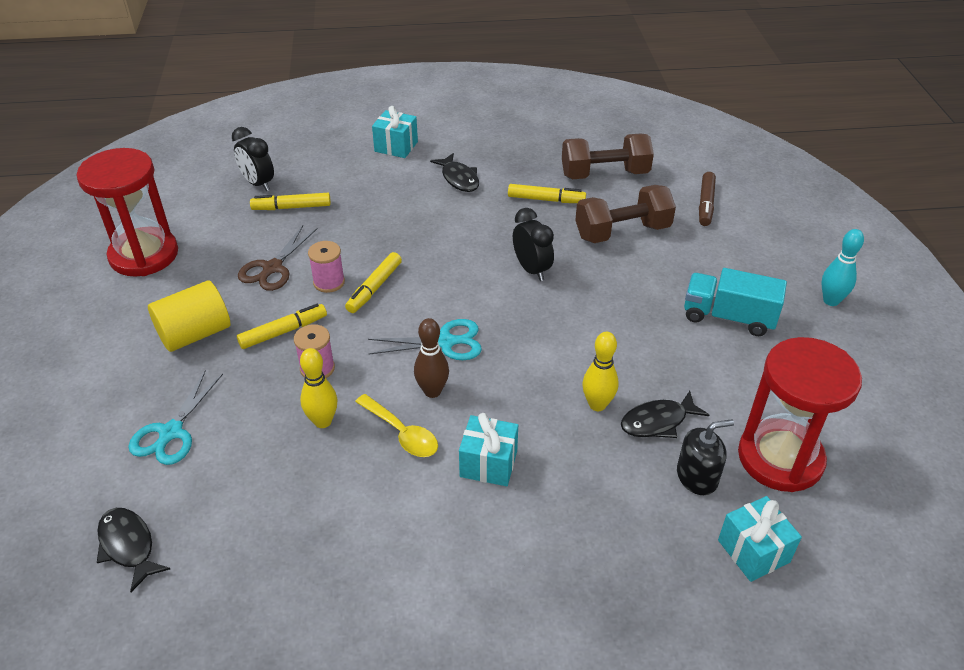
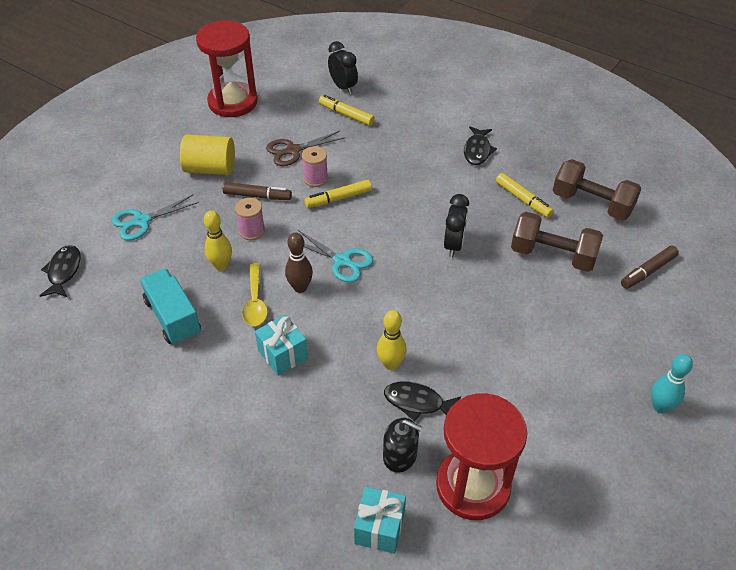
camera: 40 degrees right, 5 degrees up
(258, 184) = (343, 87): black clock -> black clock turned 150 degrees clockwise
(283, 332) = (257, 196): yellow marker -> brown marker
(396, 146) = (460, 104): turquoise gift -> none
(728, 317) = (558, 366): turquoise truck -> turquoise truck (173, 317)

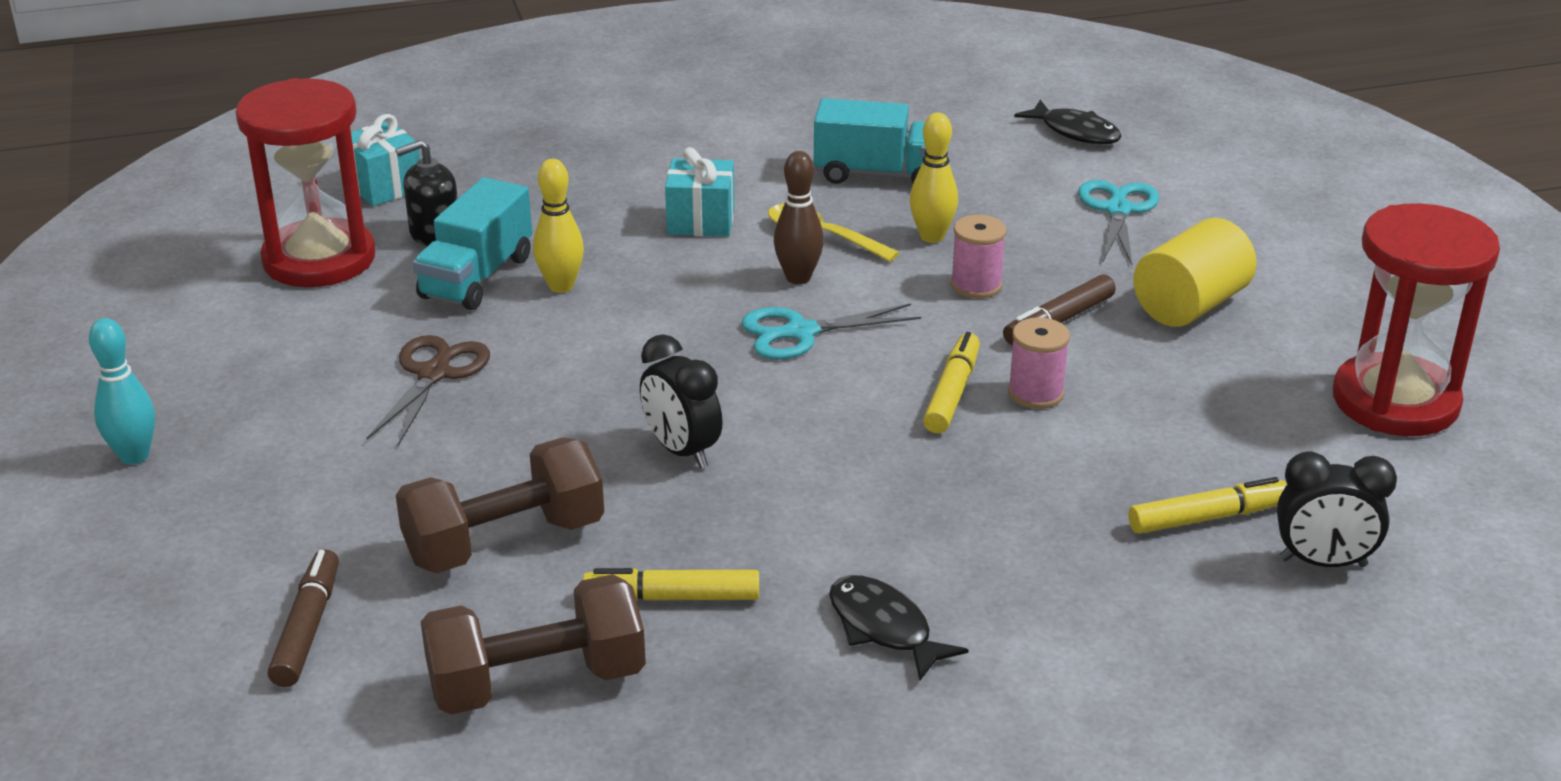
camera: 130 degrees right, 15 degrees down
(293, 150) = (1150, 404): brown scissors -> brown scissors (434, 374)
(417, 402) = (477, 277): black fish -> turquoise truck

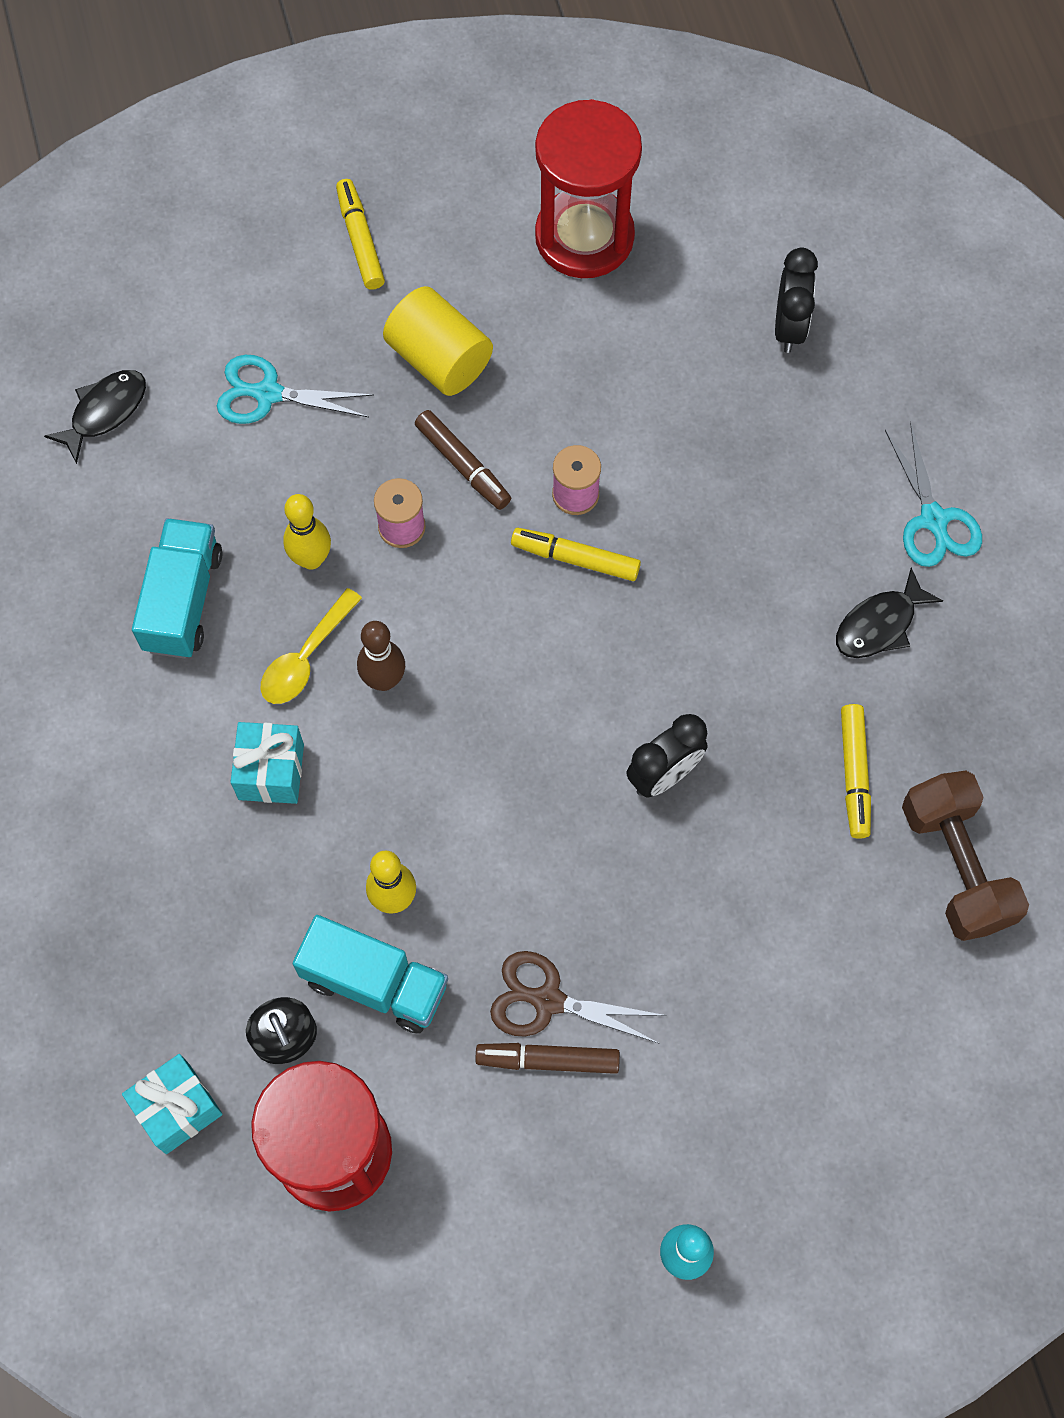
camera: 90 degrees left, 35 degrees up
(307, 628) = (907, 1049): brown marker -> brown marker (548, 1060)
(505, 542) = (792, 908): brown dumbbell -> none
(801, 332) = (480, 678): turquoise scissors -> turquoise scissors (933, 519)
(1207, 518) = (740, 393): yellow marker -> yellow marker (360, 240)

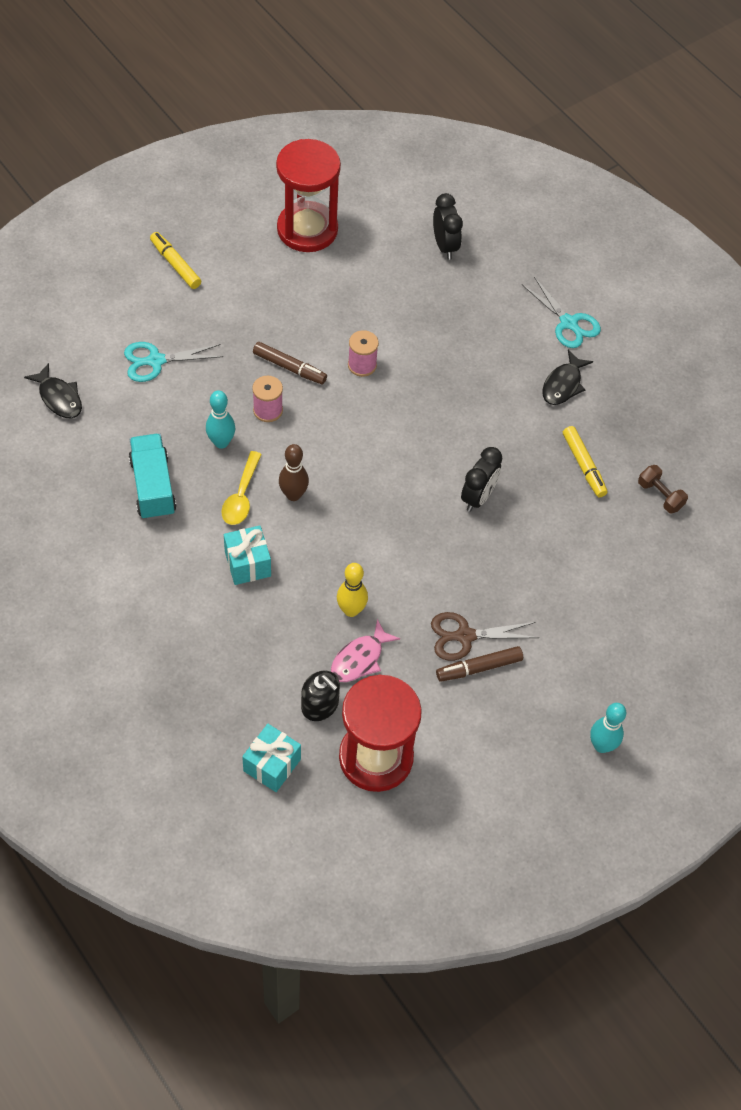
camera: 25 degrees left, 10 degrees down
(104, 412) = (59, 398): black fish -> black fish turned 120 degrees clockwise
(311, 559) = (221, 442): yellow bowling pin -> turquoise bowling pin
(375, 983) = (360, 658): turquoise truck -> pink fish
(439, 359) = (250, 315): yellow cylinder -> none
(575, 558) = (377, 399): yellow marker -> none
(956, 866) = (660, 495): brown dumbbell -> brown dumbbell, size x0.53

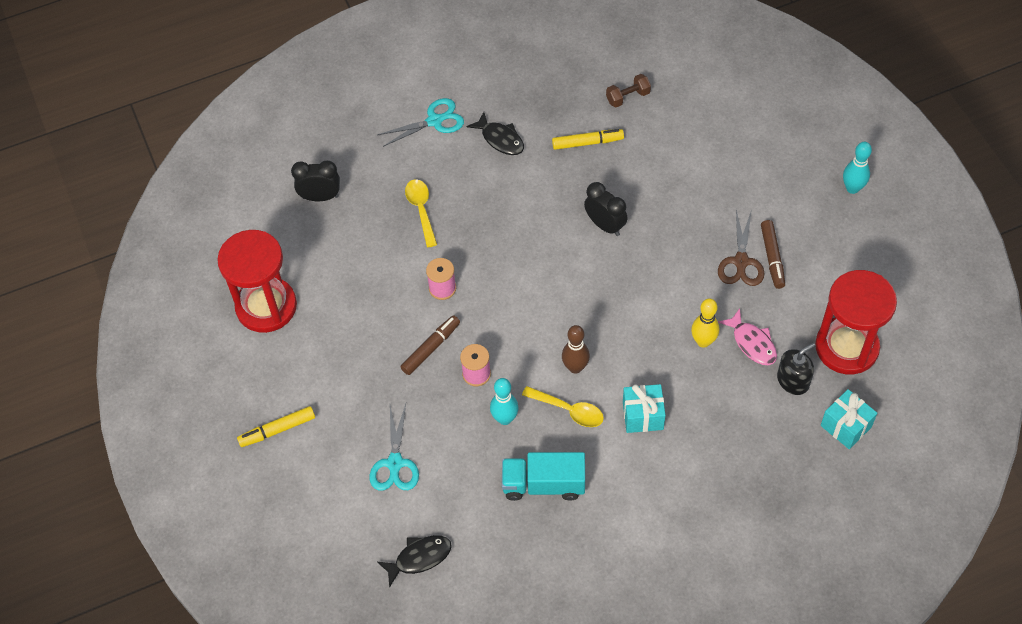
camera: 70 degrees left, 0 degrees up
(452, 331) = (421, 210): none -> yellow spoon

